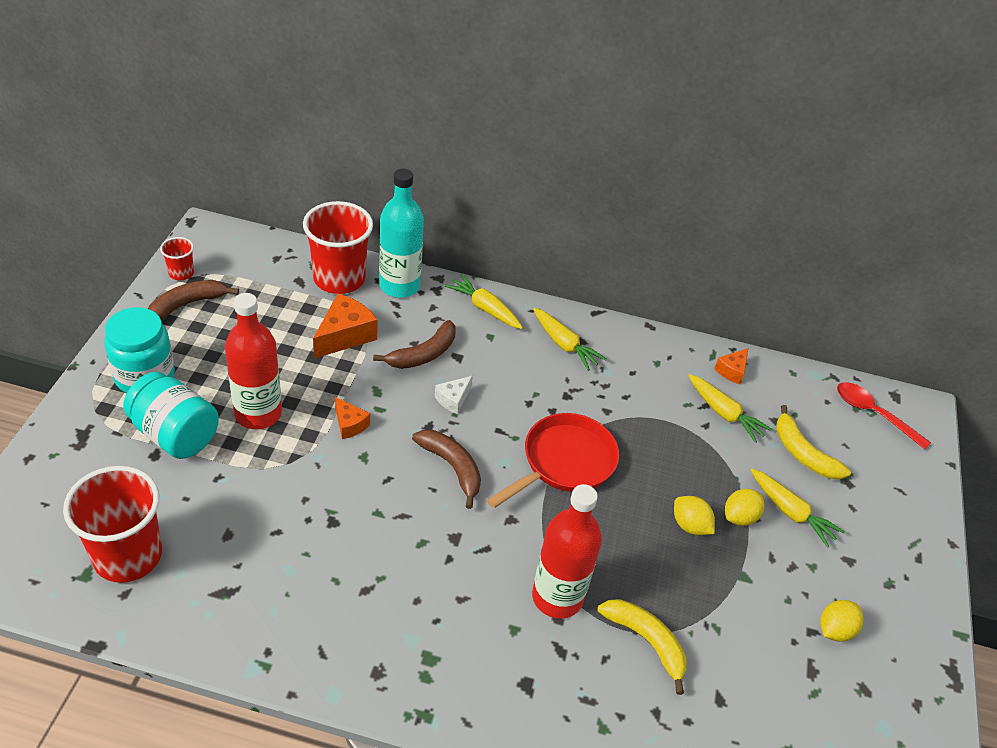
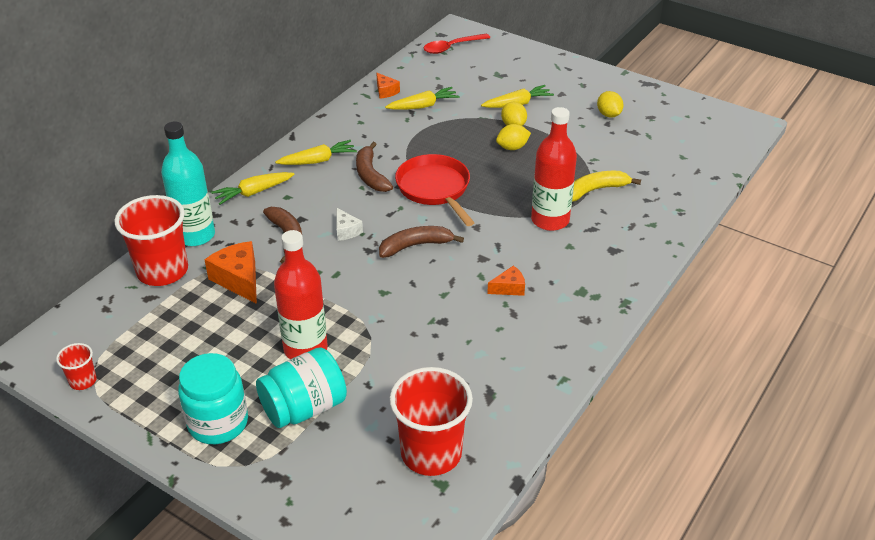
camera: 65 degrees left, 5 degrees down
(187, 305) = (134, 381): brown banana -> brown banana (370, 175)
(349, 424) = (345, 294): orange cheese -> orange cheese (509, 288)
(803, 453) = (472, 85): yellow banana -> none

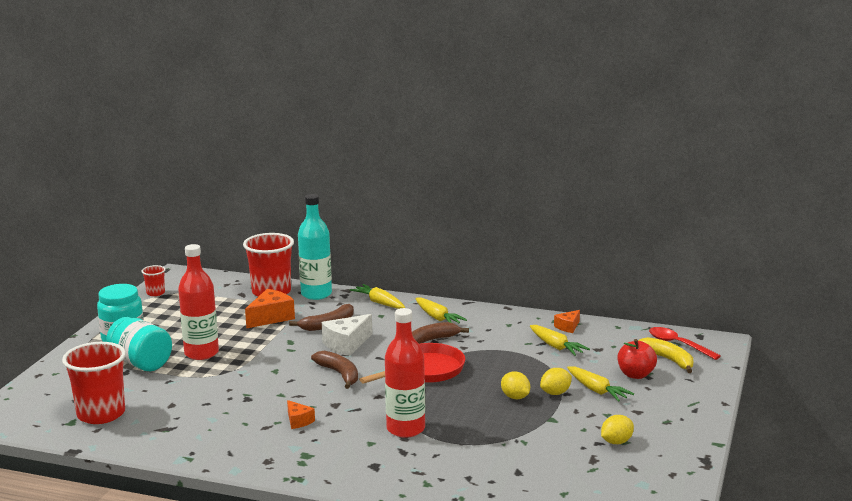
camera: 75 degrees right, 20 degrees down
(346, 231) = (346, 344): white cheese -> white cheese, size x1.75
(497, 79) = (636, 375): none -> red apple
(595, 190) = (468, 447): yellow banana -> yellow banana (668, 360)

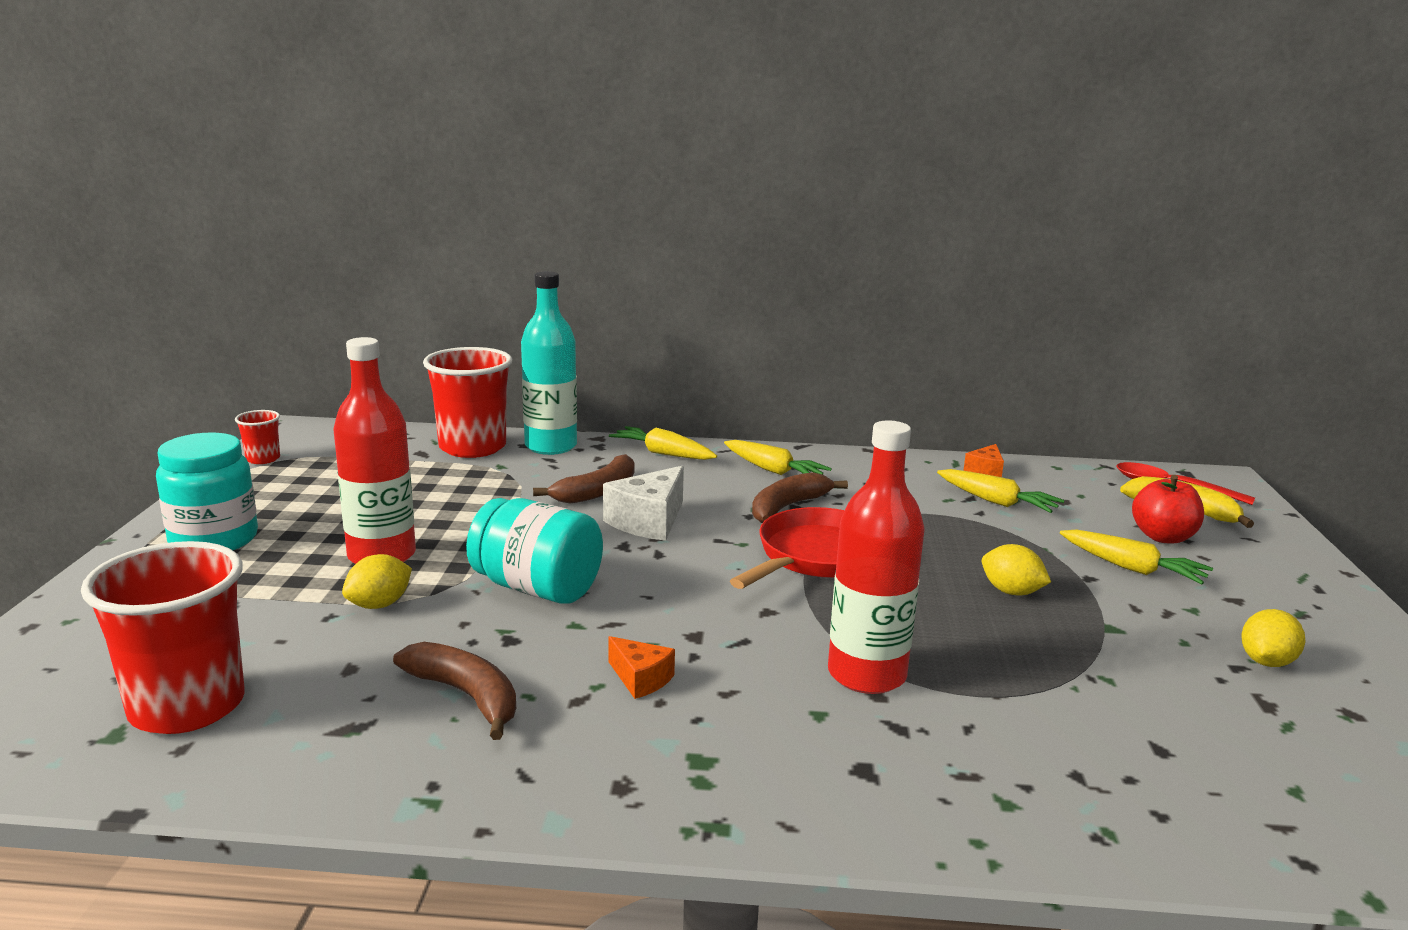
camera: 15 degrees left, 0 degrees up
(141, 363) = (261, 584): turquoise jar -> turquoise jar (537, 588)
(271, 317) = (490, 486): orange cheese -> none
(339, 374) = (667, 575): brown banana -> brown banana (466, 696)
(555, 393) = (1070, 578): yellow lemon -> yellow lemon (379, 605)

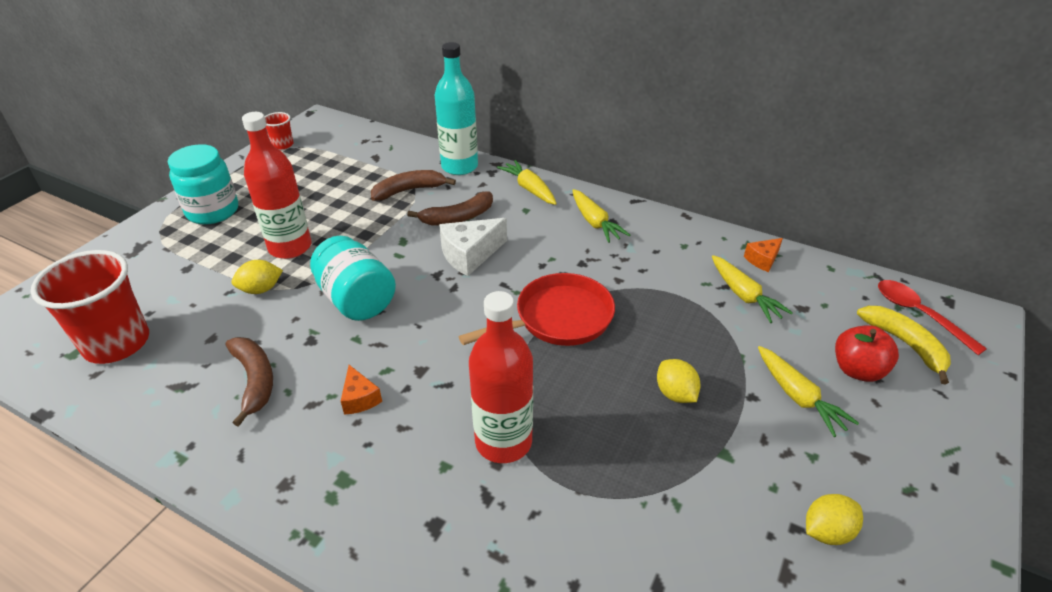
camera: 25 degrees right, 20 degrees up
(472, 447) = (409, 158): red cup -> none
(787, 507) = (576, 263): brown banana -> brown banana (409, 190)

